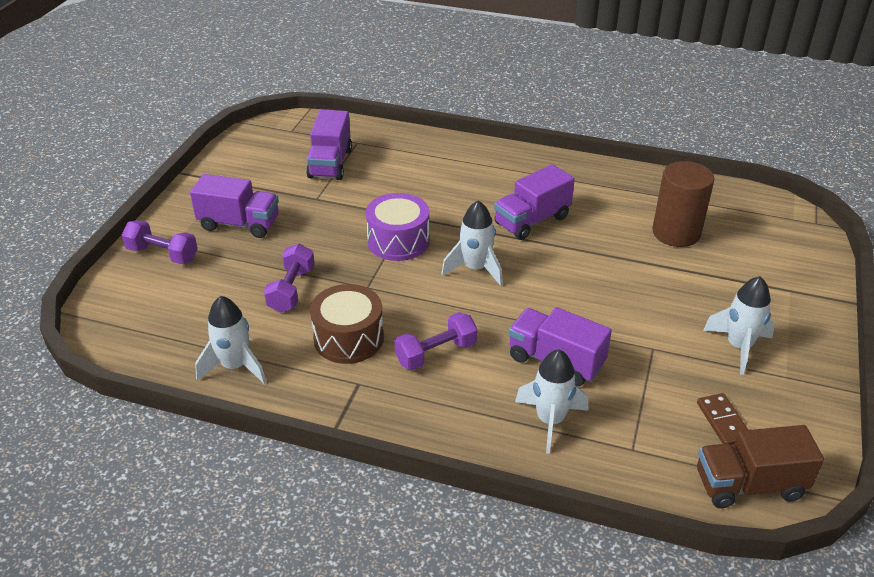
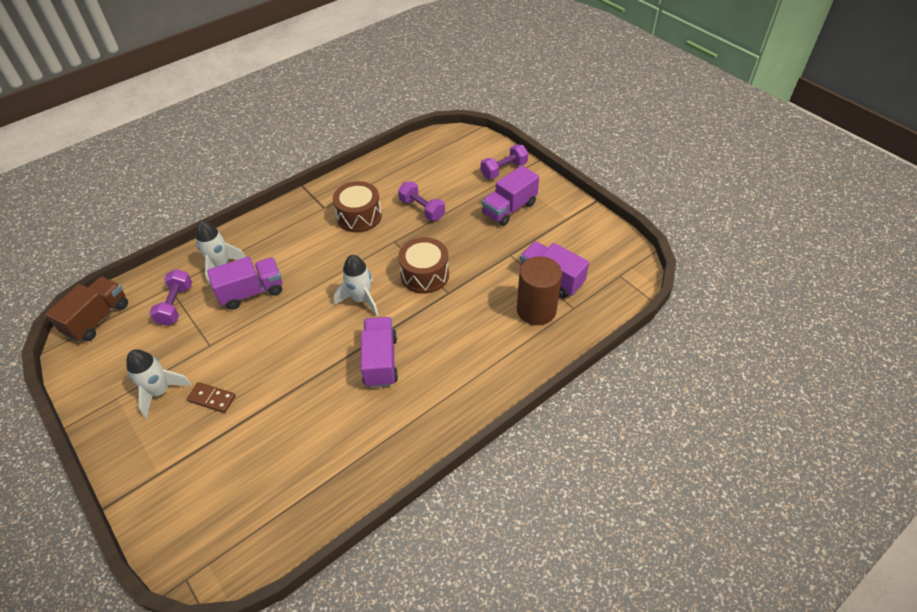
camera: 125 degrees right, 10 degrees up
(235, 366) = (381, 170): white rocket -> none
(398, 241) = (425, 275): purple drum -> brown drum
(436, 353) = (312, 245): purple dumbbell -> purple dumbbell (176, 305)
(676, 233) = (281, 448): brown cylinder -> brown cylinder (536, 310)
(723, 421) = (134, 338): brown domino -> brown domino (212, 398)

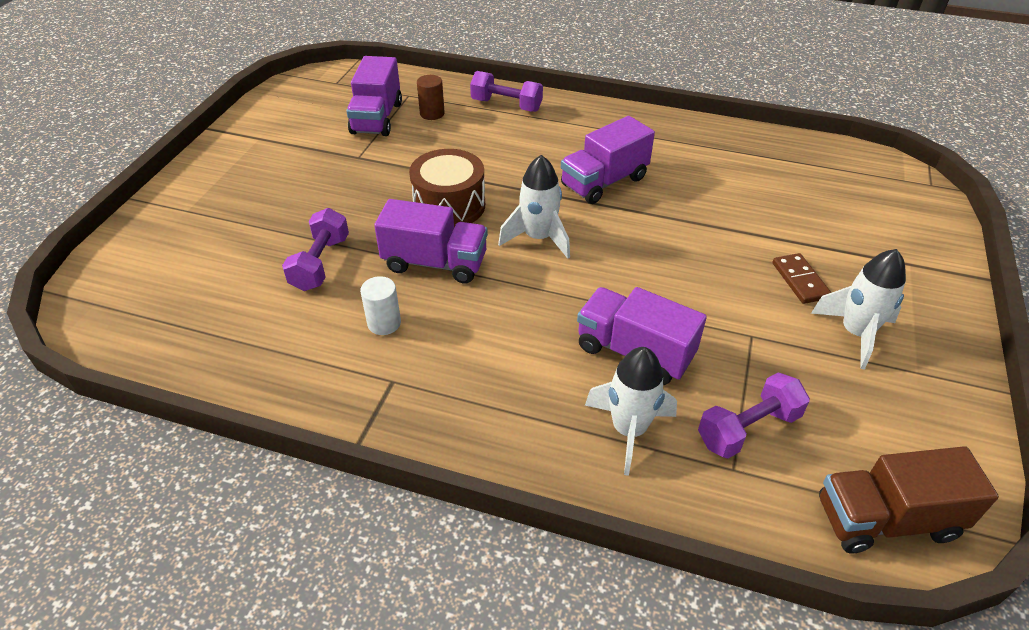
camera: 125 degrees left, 5 degrees down
(359, 216) = (384, 323): brown drum -> white cylinder
(504, 170) = (174, 221): purple dumbbell -> purple dumbbell (506, 105)
(509, 209) = (267, 185): purple truck -> purple truck (435, 263)
(536, 310) = (432, 113): brown cylinder -> brown cylinder, size x0.51

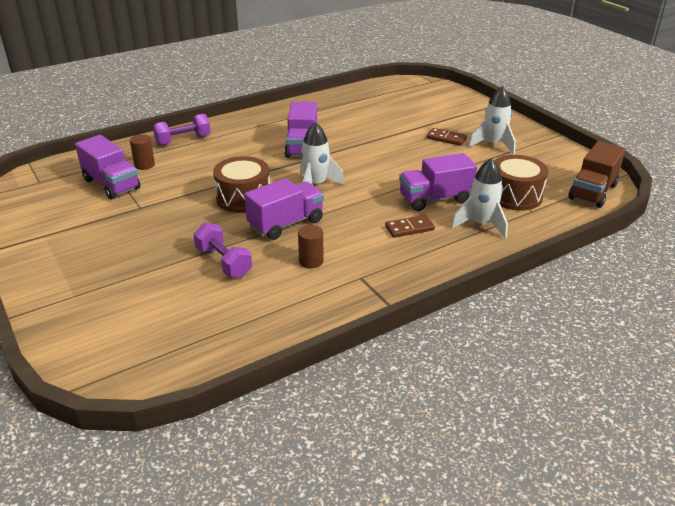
camera: 50 degrees left, 10 degrees down
(384, 323) = (311, 261): white cylinder -> brown cylinder
(539, 365) = (409, 228): none -> brown domino
(748, 428) = (515, 196): purple dumbbell -> brown drum

